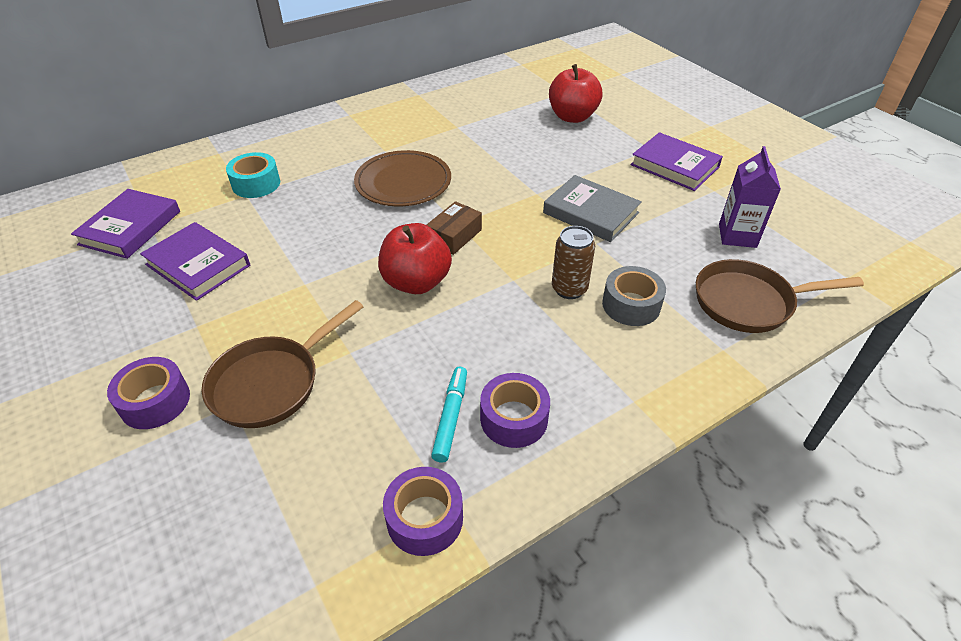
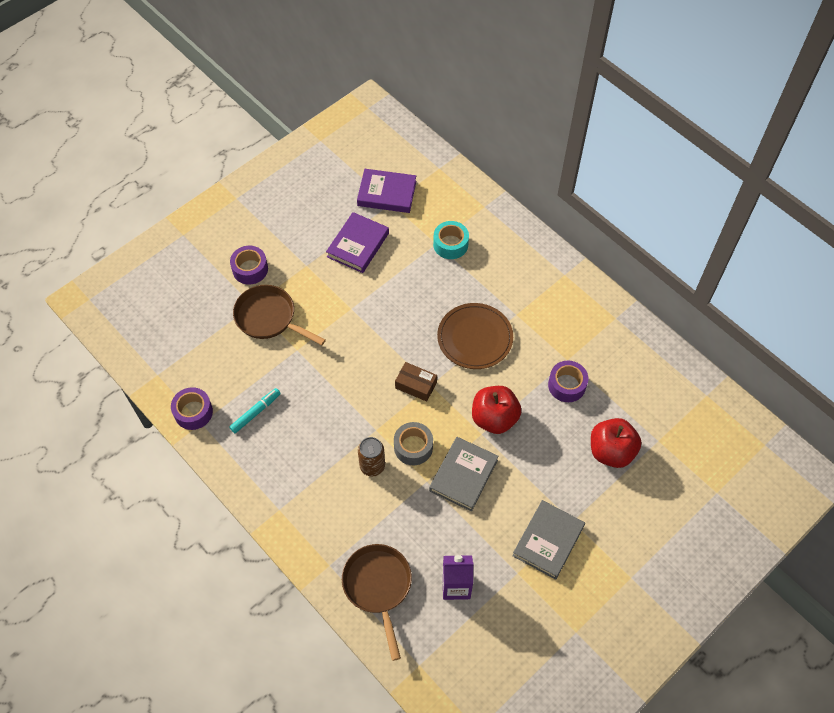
camera: 80 degrees right, 15 degrees up
(416, 282) = (363, 371): red apple -> red apple (494, 418)
(451, 417) = (256, 412): turquoise marker -> turquoise marker turned 45 degrees counterclockwise
(514, 418) = (258, 445): purple tape -> purple tape (567, 385)
(631, 305) = (362, 507): grey tape -> grey tape (413, 447)
(674, 166) = (548, 541): purple book -> grey book

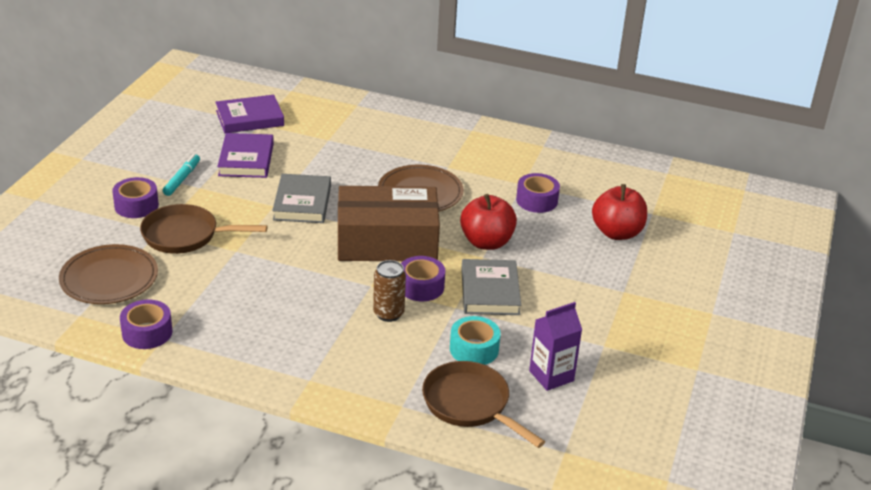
camera: 30 degrees left, 25 degrees down
(194, 343) = (109, 278): none -> brown plate
(256, 412) = (224, 311): turquoise marker -> turquoise marker (182, 179)
(413, 447) = (421, 286): grey tape -> purple tape
(416, 385) = (387, 241): brown box -> brown box, size x2.37
(450, 244) = (343, 137): turquoise tape -> turquoise tape (474, 349)
(548, 541) = (613, 312): grey book -> grey book (302, 203)

